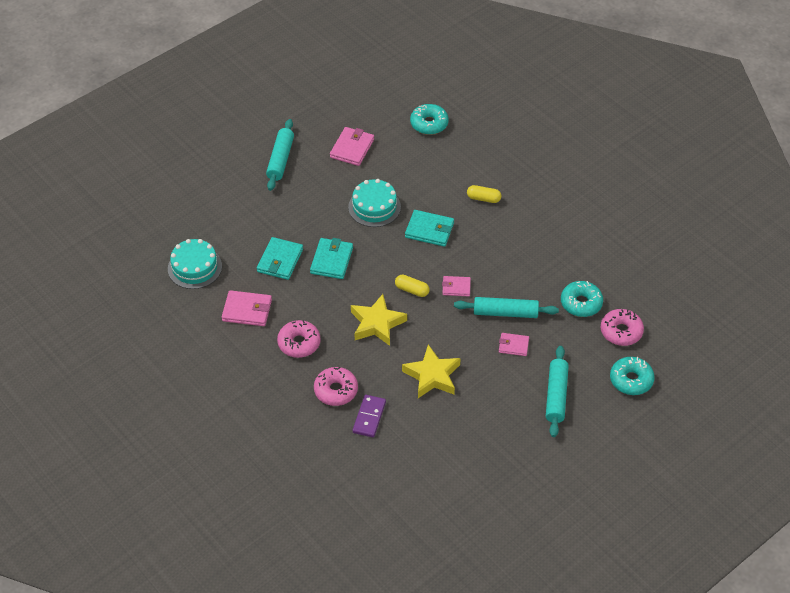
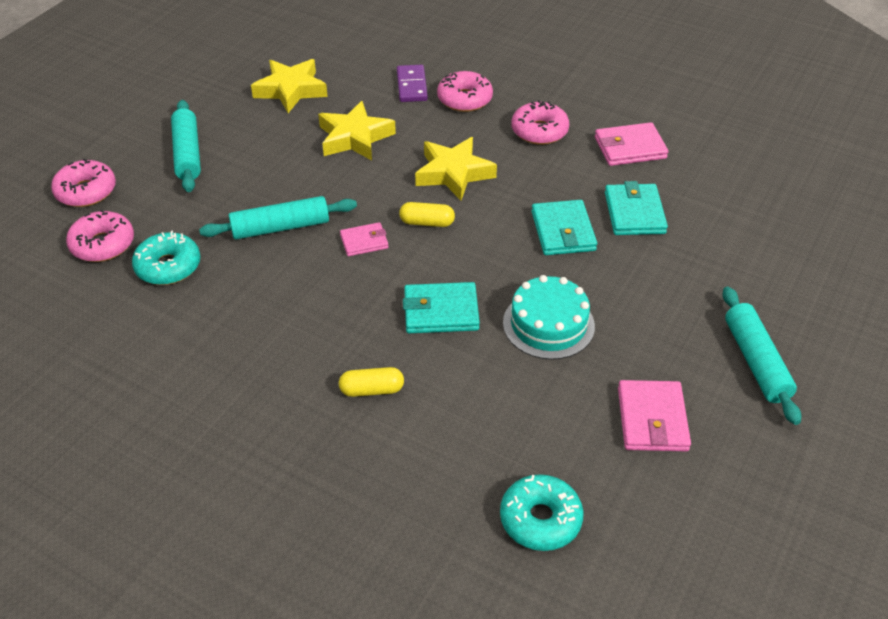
camera: 160 degrees right, 5 degrees down
(194, 267) = (739, 177): turquoise cake -> none
(464, 441) = (291, 90): none -> yellow star
(513, 345) = (258, 192): pink wallet -> none
(631, 380) = (86, 191): turquoise donut -> pink donut

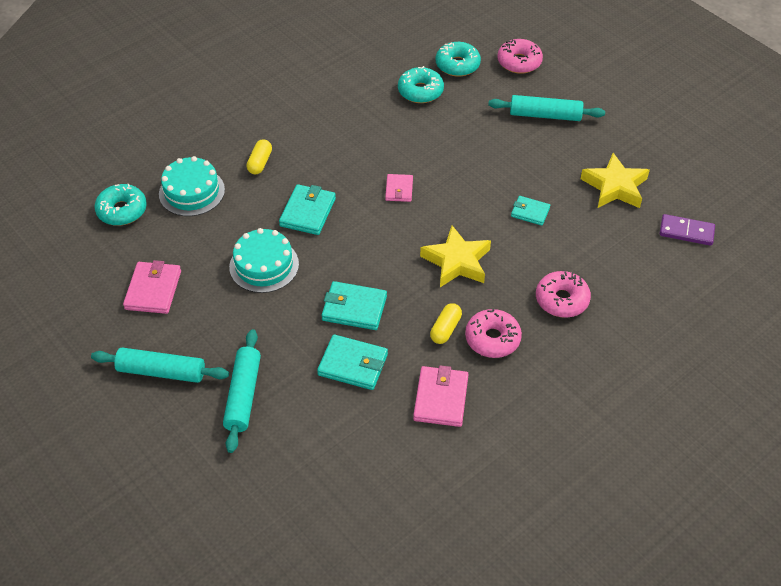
camera: 110 degrees right, 5 degrees up
(103, 244) = (457, 65): pink donut -> turquoise donut
(280, 227) = (435, 149): turquoise rolling pin -> turquoise rolling pin (243, 395)
(355, 137) = (530, 212): yellow star -> turquoise wallet
(412, 86) = (596, 268): purple domino -> purple domino (686, 232)
(427, 223) = (403, 229): yellow capsule -> yellow capsule (445, 329)
(462, 447) = (192, 192): none -> turquoise cake
(652, 419) = (153, 290): pink wallet -> pink wallet turned 75 degrees clockwise

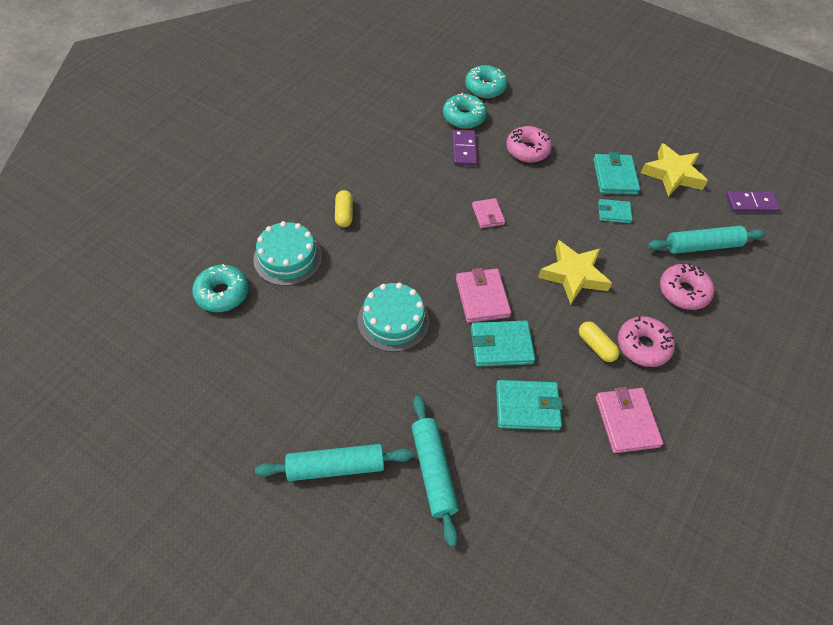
camera: 20 degrees left, 5 degrees up
(153, 290) = (290, 374): pink wallet -> pink wallet (482, 297)
(307, 212) = (412, 255): turquoise wallet -> turquoise wallet (614, 177)
(405, 123) = (464, 149): none -> purple domino
(445, 329) = (596, 346): yellow capsule -> yellow capsule turned 45 degrees counterclockwise
(519, 62) = (536, 76): pink donut -> pink donut (527, 150)
(545, 115) = (582, 120): turquoise rolling pin -> turquoise rolling pin (702, 246)

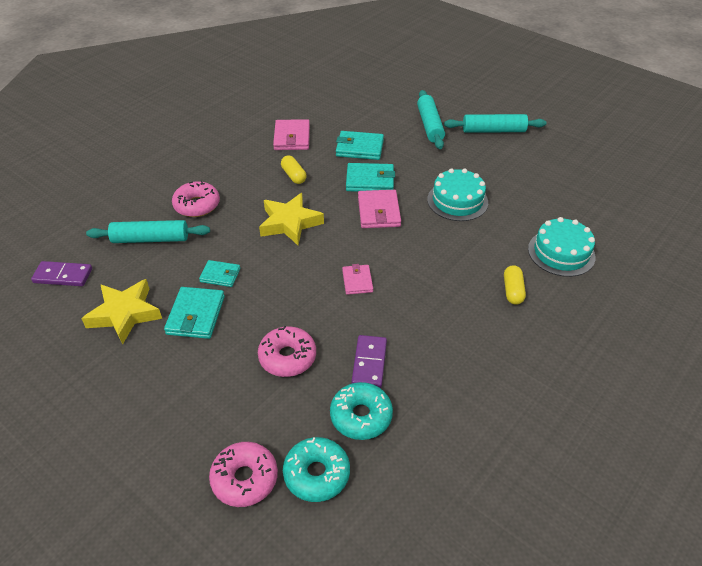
camera: 170 degrees left, 10 degrees down
(222, 293) = (611, 228): turquoise donut -> none
(643, 346) = (256, 174): pink donut -> pink donut (245, 479)

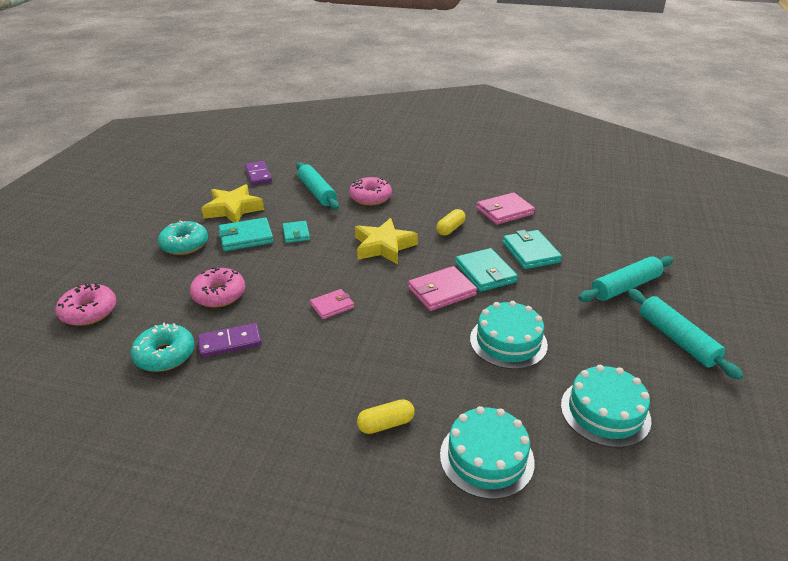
camera: 65 degrees right, 10 degrees down
(316, 474) = (98, 347): turquoise donut -> turquoise donut (184, 244)
(543, 187) = (605, 412): none -> turquoise cake

